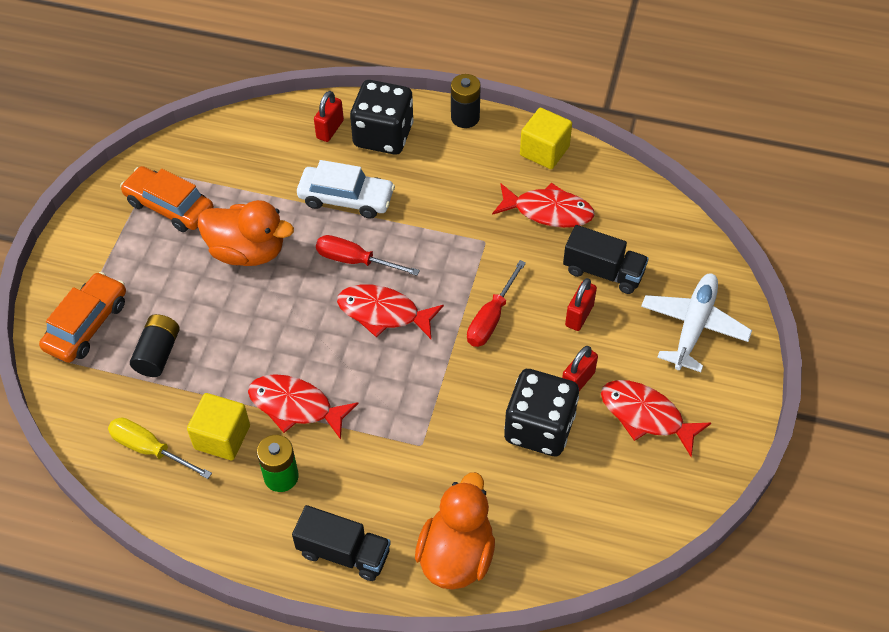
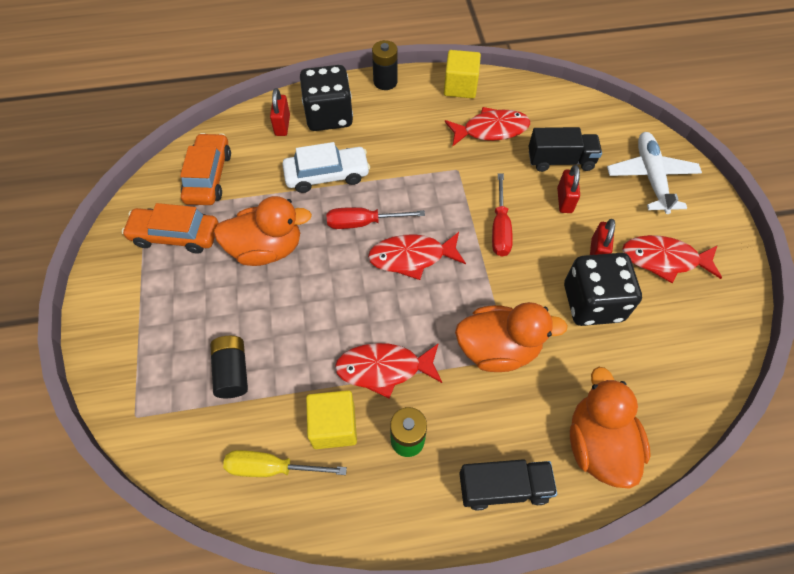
camera: 25 degrees left, 5 degrees up
(87, 325) = (150, 372): orange car -> orange car (209, 176)
(415, 432) = (498, 349): none -> orange duck

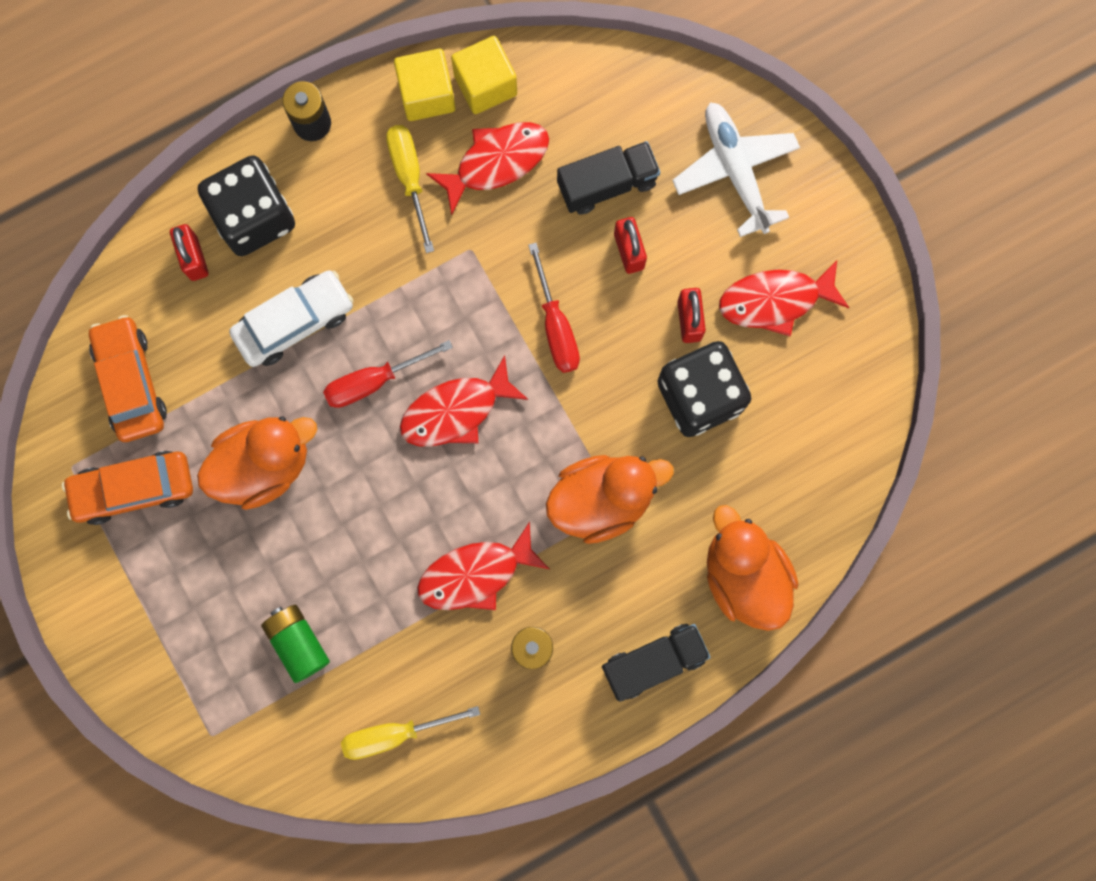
camera: 20 degrees left, 20 degrees up
(232, 372) = (298, 643): black battery -> green battery
(334, 426) = (444, 663): yellow cube -> yellow cube (485, 85)
(433, 122) = (409, 177): none -> yellow screwdriver

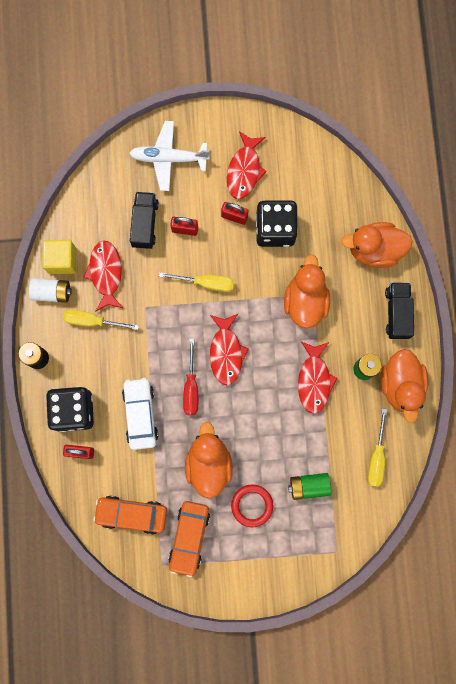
camera: 65 degrees left, 0 degrees up
(227, 565) = (252, 505): none -> red ring
(427, 94) = (52, 292): yellow cube -> white battery
(533, 722) = (400, 385): none -> orange duck
(556, 326) = (206, 283): red screwdriver -> yellow screwdriver

